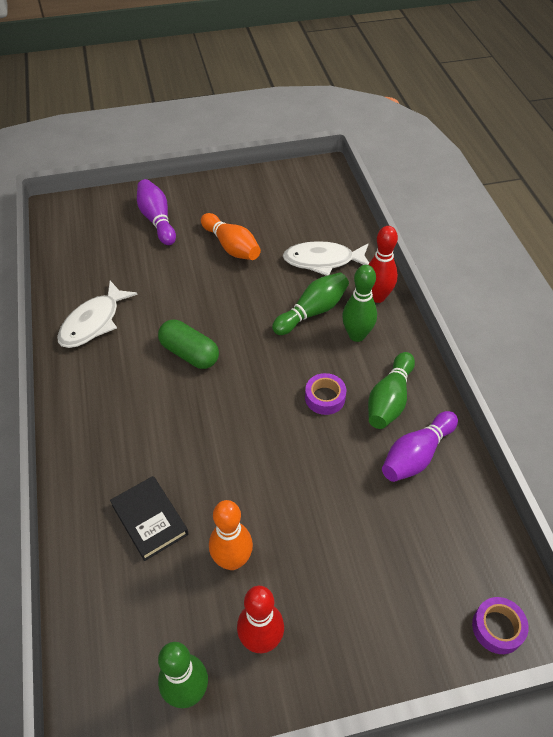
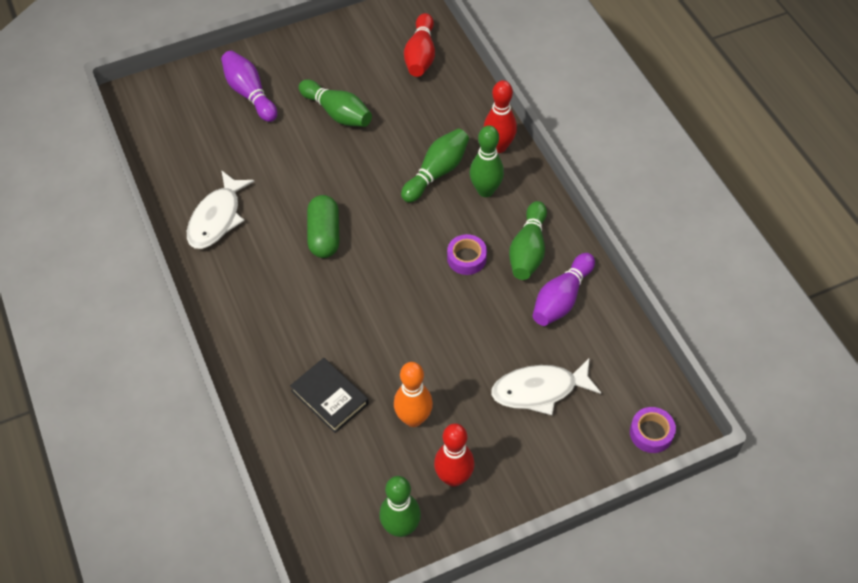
camera: 10 degrees left, 5 degrees up
(189, 353) = (324, 235): green capsule -> green capsule turned 60 degrees clockwise
(231, 247) = (337, 113): orange bowling pin -> green bowling pin
(319, 209) = (421, 55): none -> red bowling pin
(323, 261) = (436, 115): white fish -> white fish (539, 390)

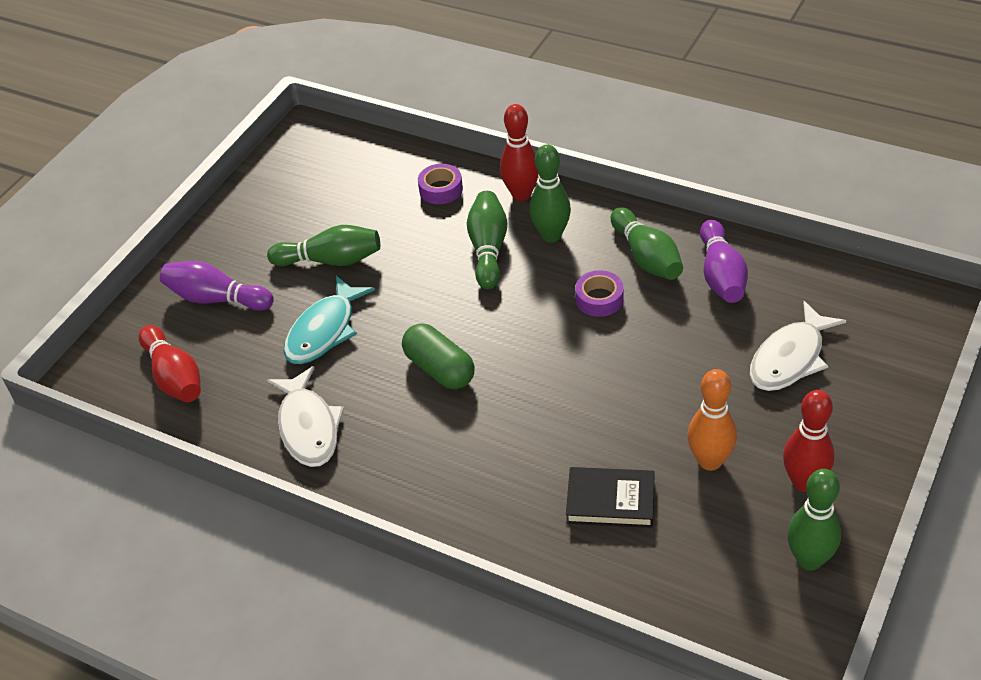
camera: 35 degrees left, 10 degrees down
(287, 160) = (324, 330): none -> turquoise fish
(421, 55) = (359, 166): red bowling pin -> red bowling pin (174, 377)
(651, 433) = (919, 325): purple tape -> purple tape (441, 189)

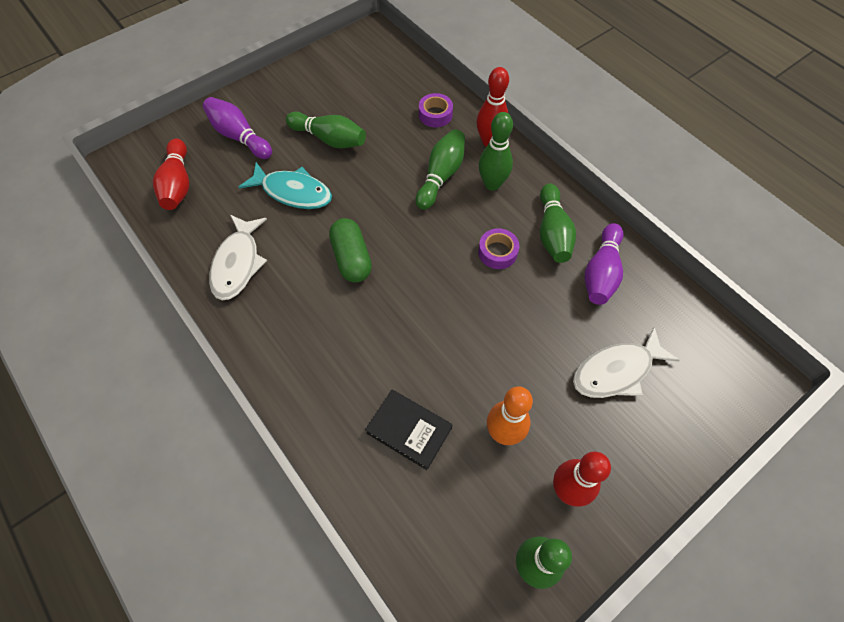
camera: 20 degrees right, 15 degrees up
(324, 330) = (293, 192): turquoise fish -> turquoise fish turned 120 degrees counterclockwise

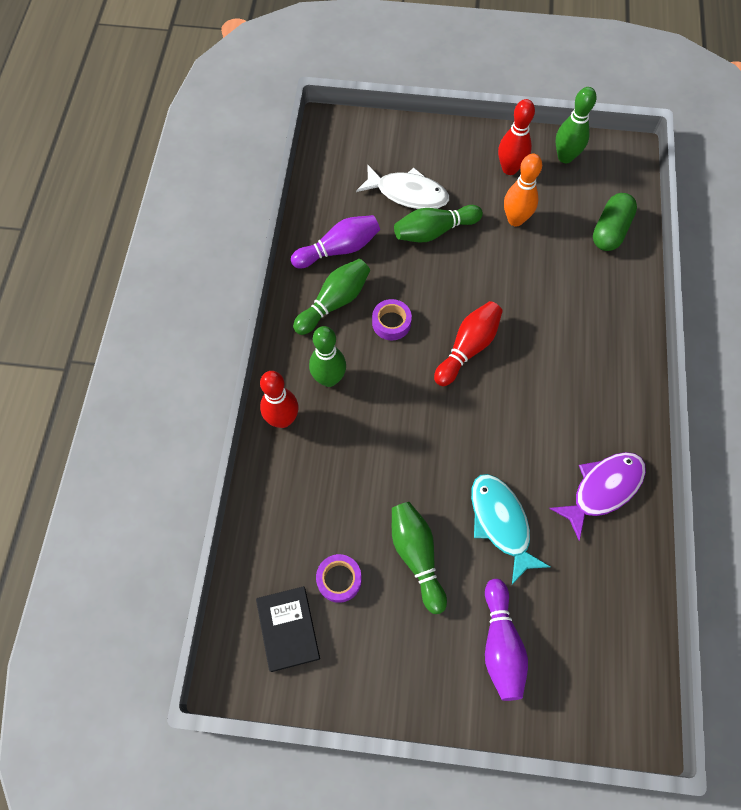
camera: 135 degrees left, 5 degrees up
(178, 184) = (603, 633): red bowling pin -> red bowling pin (468, 348)
(238, 263) = (603, 489): white fish -> purple fish
(352, 258) = (505, 413): green capsule -> green capsule (610, 230)
(409, 430) = (573, 266): black book -> black book (288, 629)
(435, 114) = (293, 493): purple tape -> purple tape (339, 579)
(441, 176) = (360, 423): green bowling pin -> green bowling pin (434, 231)

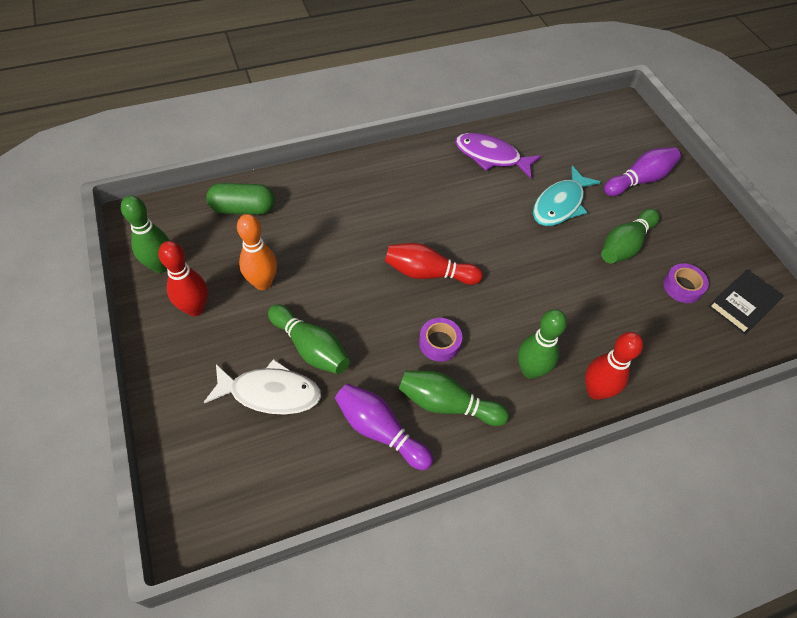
camera: 120 degrees left, 10 degrees down
(408, 193) = (270, 393): white fish -> white fish turned 105 degrees clockwise

